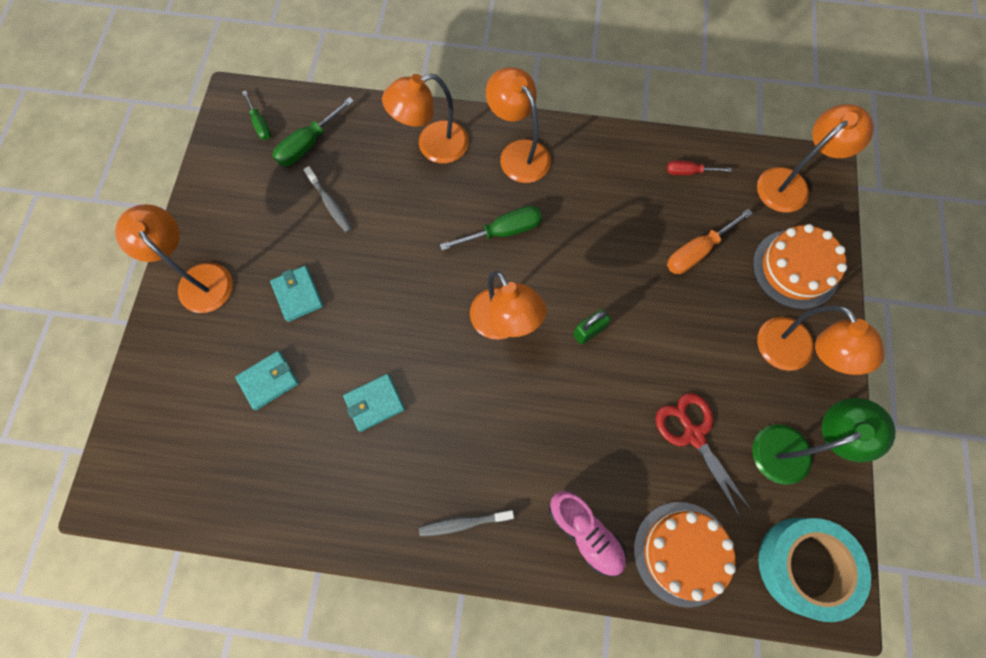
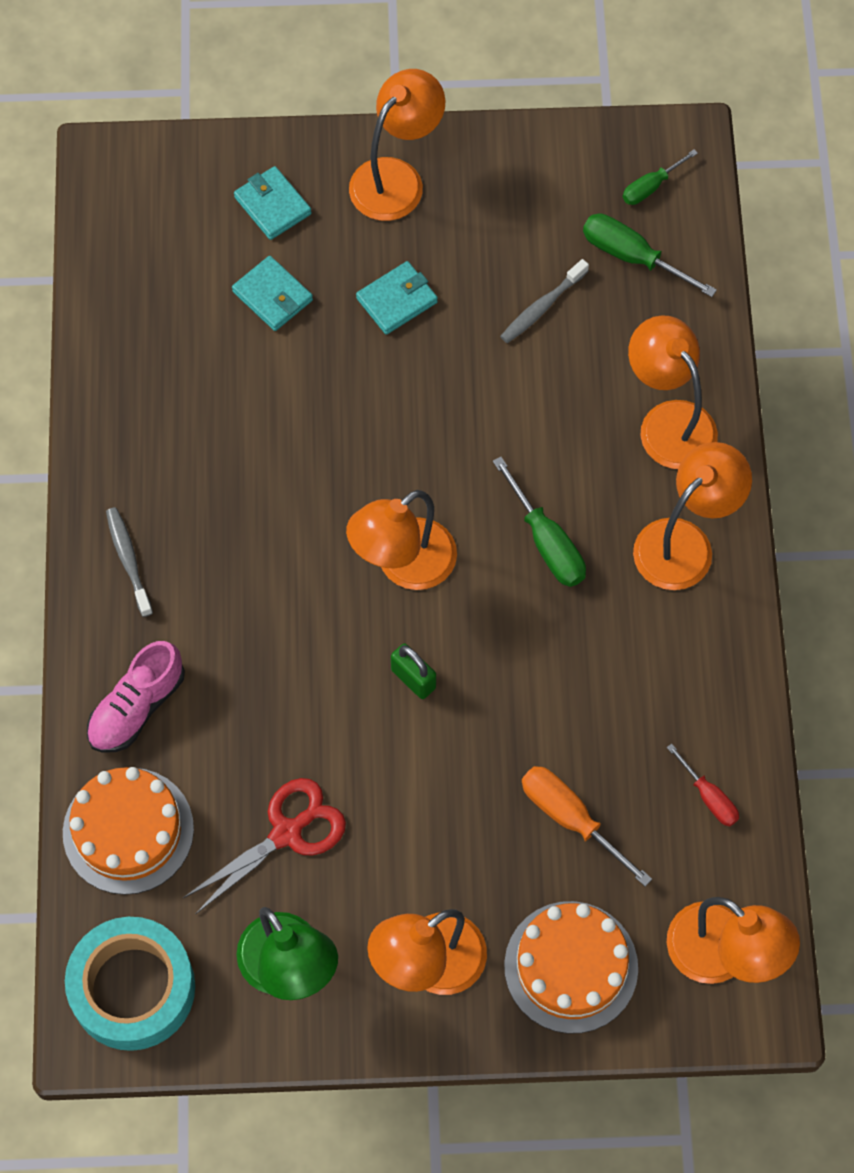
camera: 80 degrees right, 5 degrees down
(374, 403) = (264, 426): turquoise wallet -> turquoise wallet (272, 205)
(689, 172) = (708, 796): red screwdriver -> red screwdriver turned 150 degrees clockwise

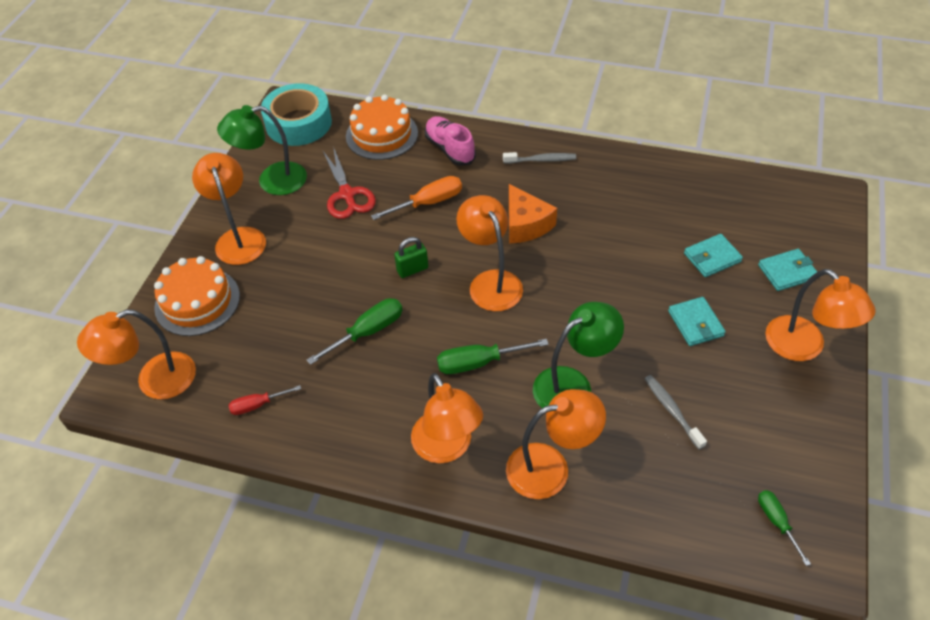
camera: 110 degrees right, 15 degrees down
(277, 548) = (525, 224): none -> orange cheese
(542, 423) = (572, 385): none -> green lamp
(571, 819) = (284, 325): orange screwdriver -> orange screwdriver (428, 203)
(633, 257) = (707, 487): green screwdriver -> green screwdriver (367, 332)

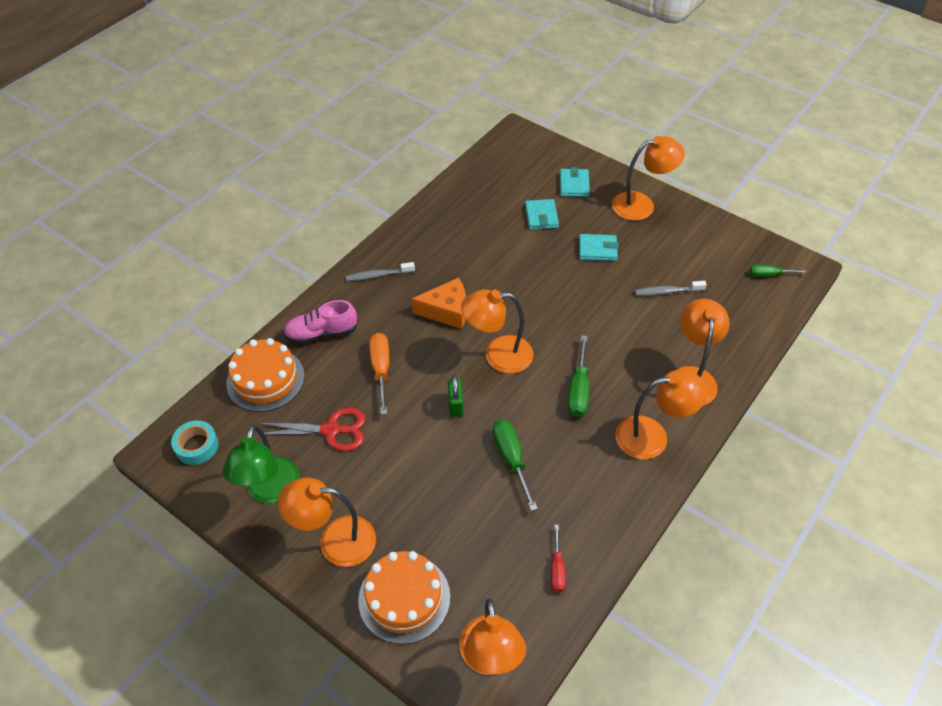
camera: 70 degrees left, 0 degrees up
(298, 123) = (197, 446): turquoise tape -> turquoise tape, size x0.56
(541, 160) = (378, 275): grey toothbrush -> grey toothbrush turned 120 degrees counterclockwise
(572, 385) = (623, 338): green lamp -> none

